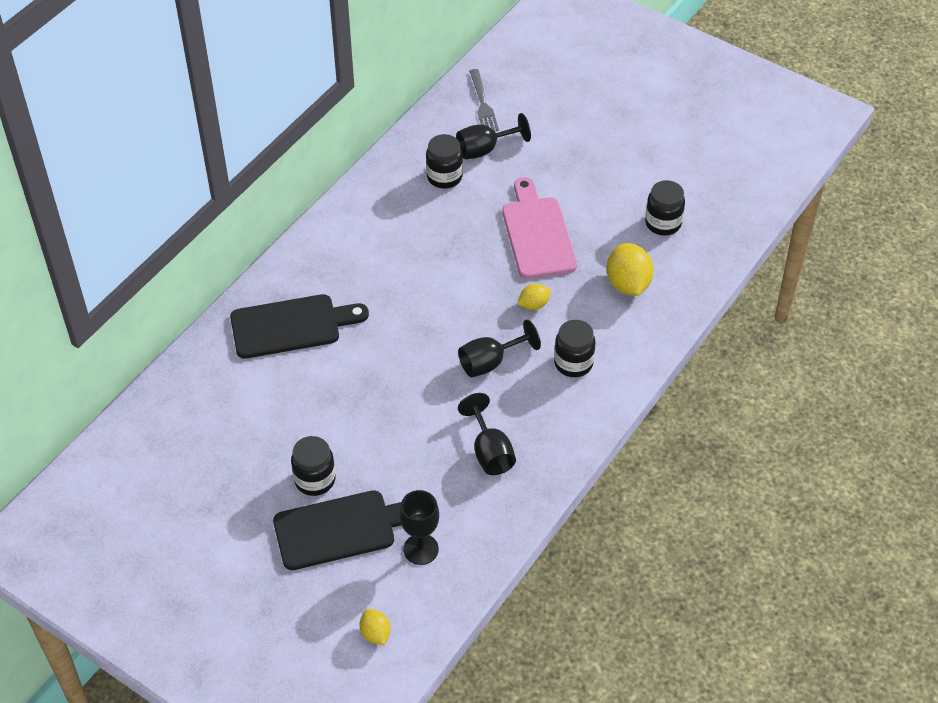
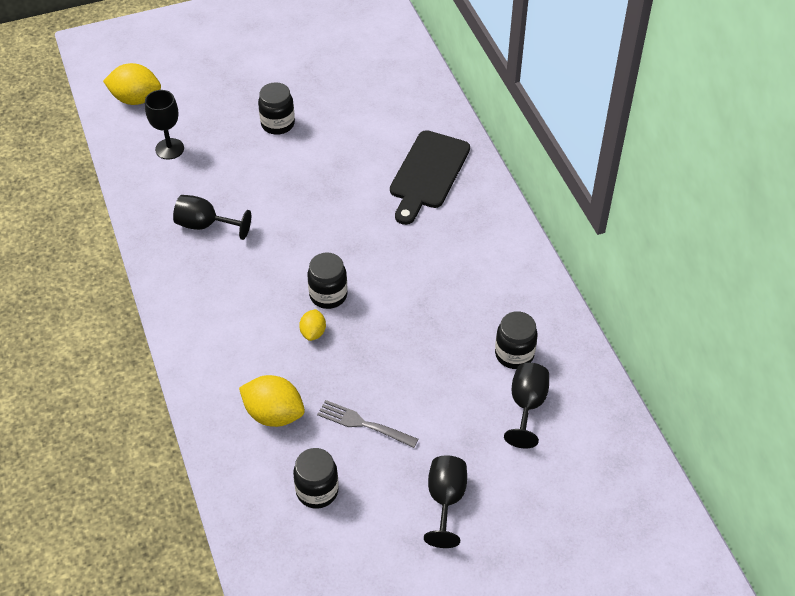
camera: 125 degrees right, 0 degrees up
(341, 529) = (226, 118): black cutting board -> none
(375, 634) = (136, 99): yellow lemon -> yellow lemon, size x1.80
(483, 104) = (593, 441): grey fork -> grey fork (363, 424)
(490, 362) = (283, 271): black goblet -> black goblet (446, 500)
(537, 234) = (388, 383): pink cutting board -> none
(573, 363) = (231, 323): black jar -> black jar (328, 295)

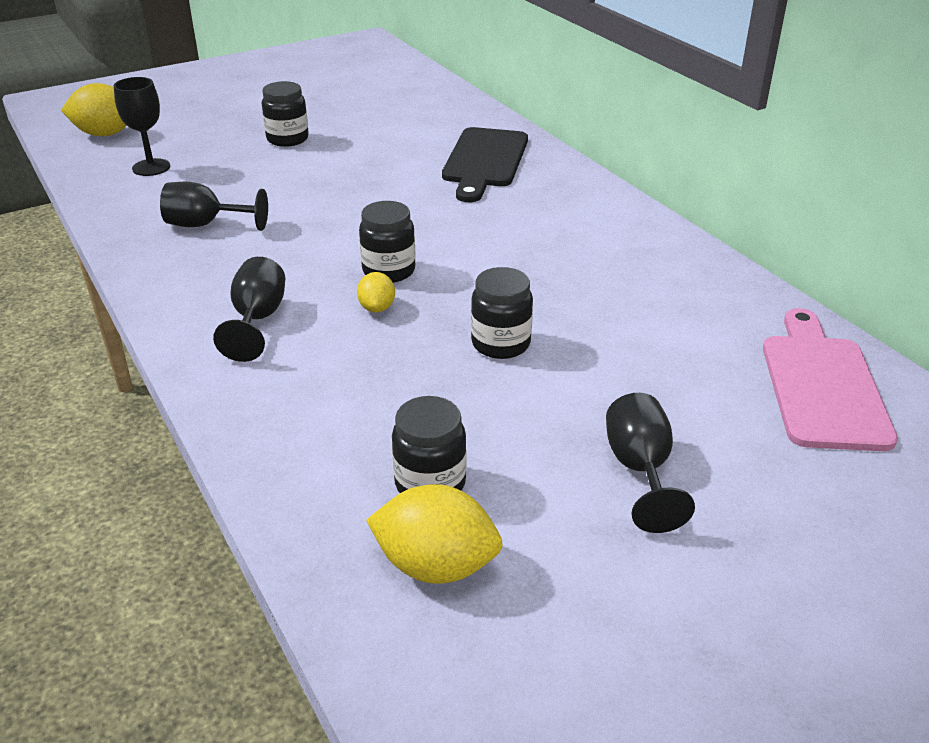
camera: 10 degrees left, 15 degrees down
(274, 414) = (338, 399): yellow lemon -> yellow lemon (436, 565)
(363, 424) = (479, 395): grey fork -> none
(514, 354) = (665, 301): black jar -> black jar (500, 344)
(527, 406) = (708, 350): black goblet -> black goblet (257, 320)
(589, 449) = (822, 385): none -> pink cutting board

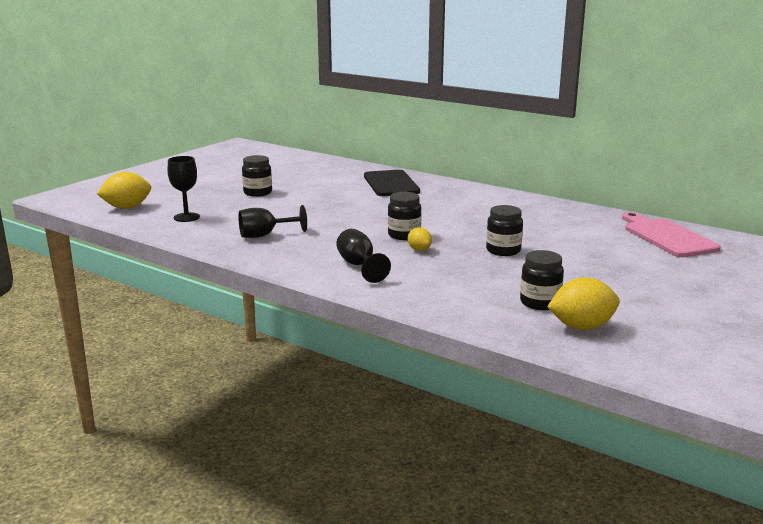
camera: 25 degrees left, 15 degrees down
(640, 470) = (627, 278): black goblet -> none

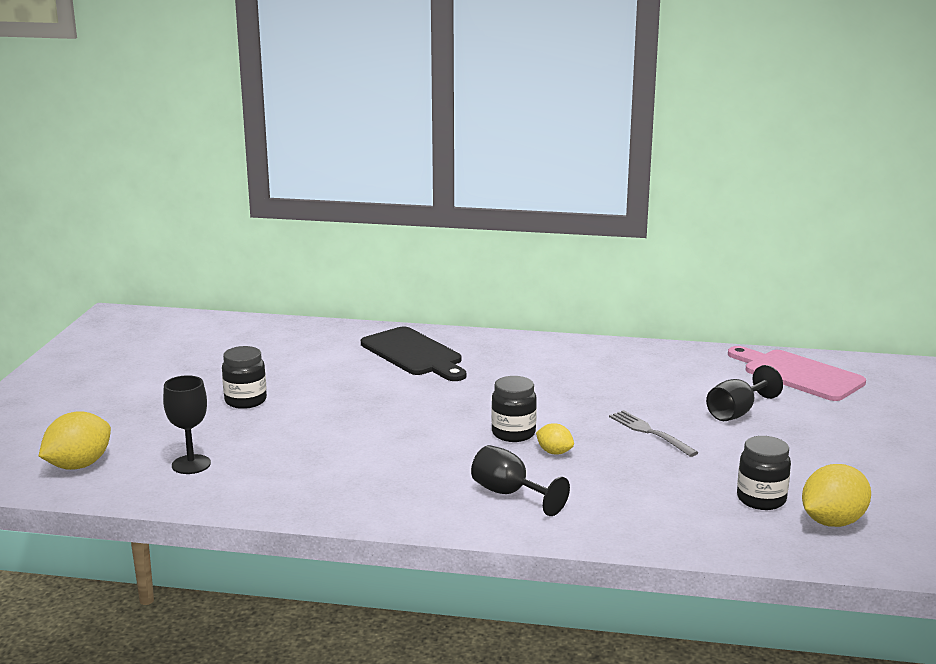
camera: 25 degrees left, 0 degrees up
(265, 235) = (337, 472): black goblet -> black goblet (737, 412)
(503, 250) = (650, 432): black jar -> grey fork

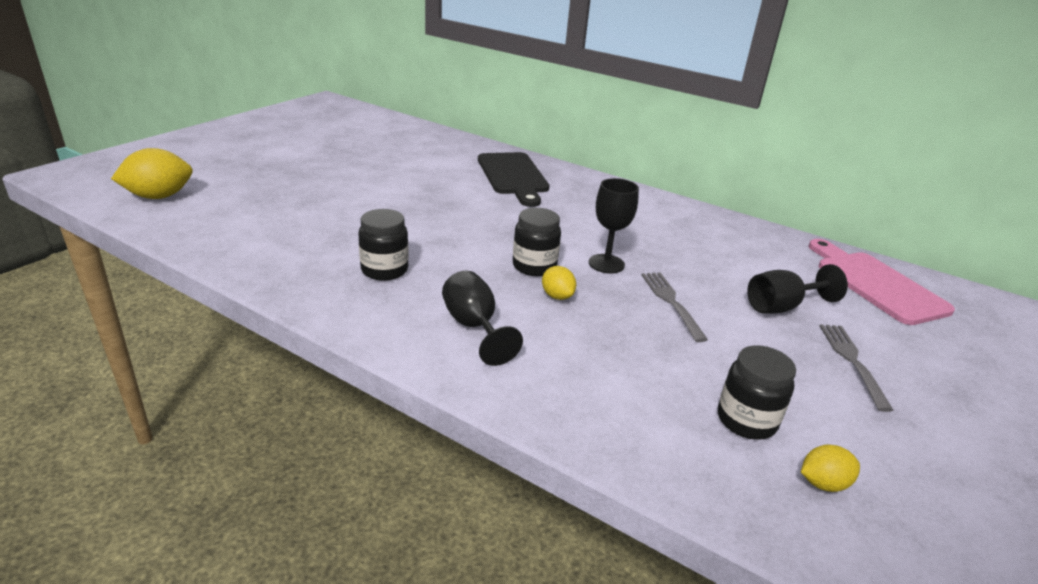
camera: 20 degrees right, 10 degrees up
(191, 464) = (238, 219): black goblet -> black goblet (606, 264)
(245, 401) = (341, 179): black jar -> black jar (384, 270)
(811, 439) = (852, 361): none -> grey fork
(832, 522) = (823, 483): yellow lemon -> yellow lemon, size x0.56

